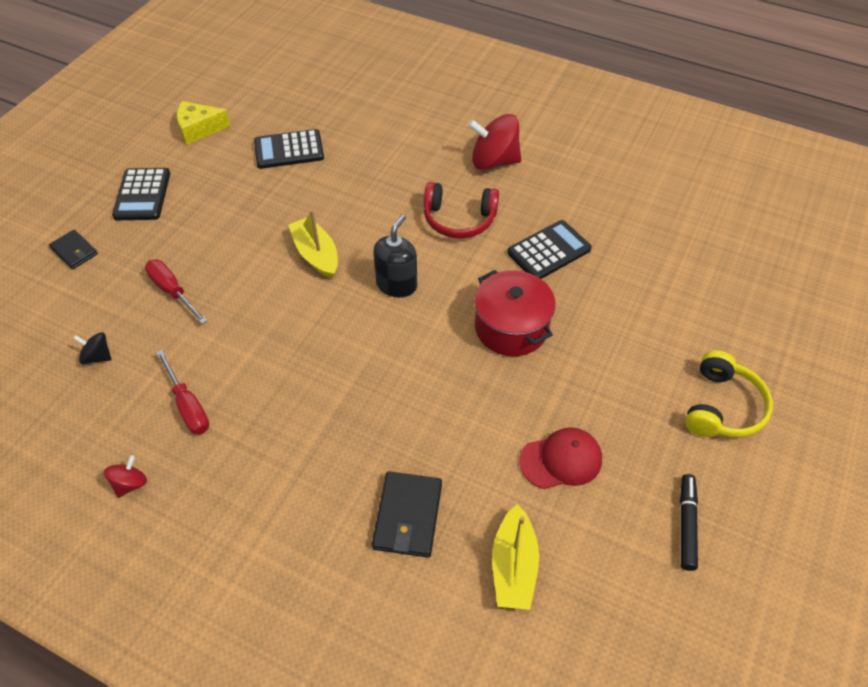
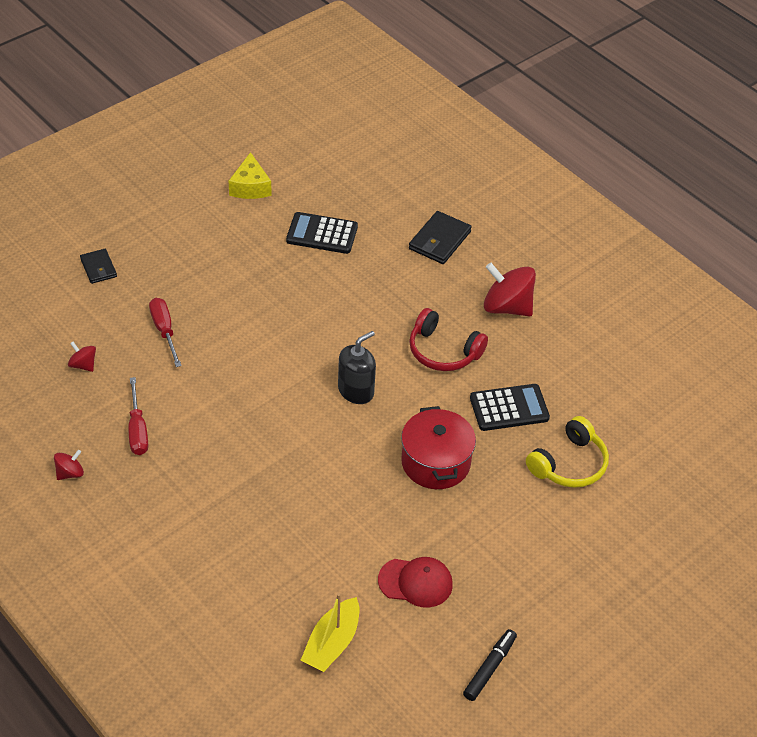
camera: 20 degrees right, 5 degrees down
(97, 356) = (83, 365): black spinning top -> red spinning top
(142, 195) = (174, 235): black calculator -> none
(199, 129) = (250, 187): yellow cheese -> yellow cheese turned 105 degrees counterclockwise
(316, 254) = (299, 340): yellow boat -> none
(407, 516) = (269, 576): black wallet -> black wallet (439, 240)
(722, 407) = (581, 593): yellow headphones -> yellow headphones (569, 464)

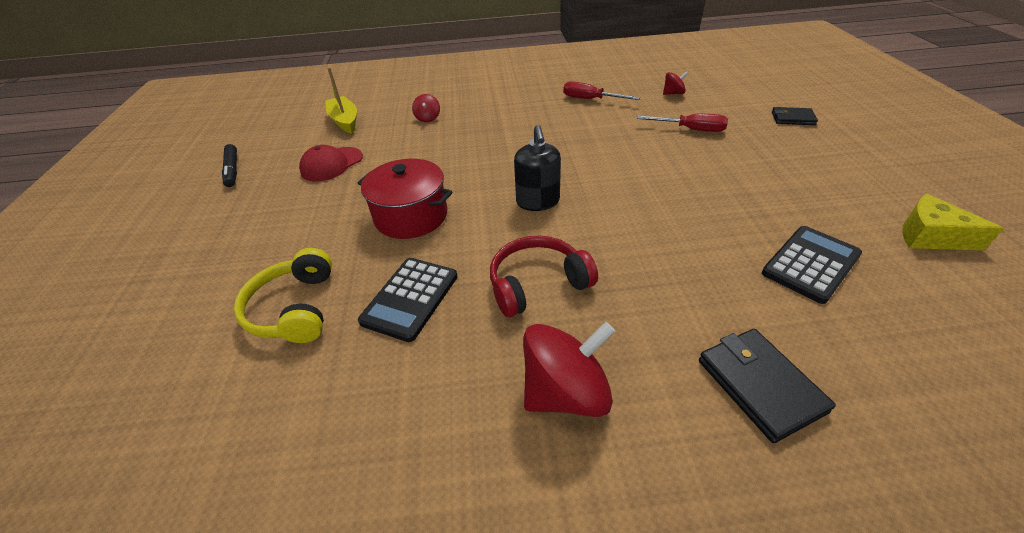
camera: 130 degrees right, 5 degrees down
(70, 473) = (575, 74): red spinning top -> red spinning top (428, 118)

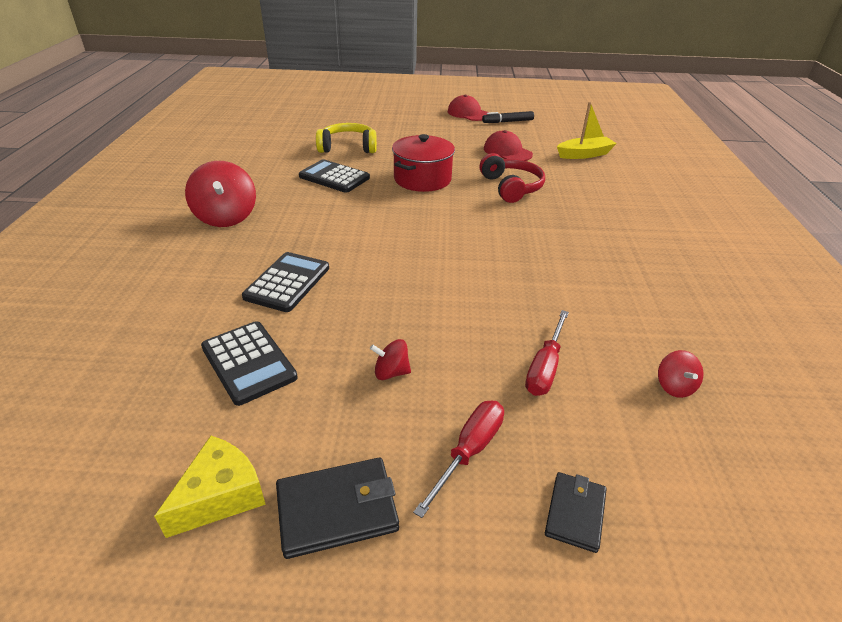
camera: 95 degrees right, 5 degrees down
(185, 204) = (468, 113): none -> red cap
(428, 118) = (588, 190): red spinning top -> red spinning top (391, 372)
(537, 284) = (318, 219): red headphones -> red headphones (511, 187)
(538, 201) = (419, 231): black soap dispenser -> none
(590, 99) = (643, 299): red screwdriver -> red screwdriver (469, 451)
(681, 274) = (287, 282): none -> black calculator
(759, 385) = (169, 285): black wallet -> black wallet (337, 509)

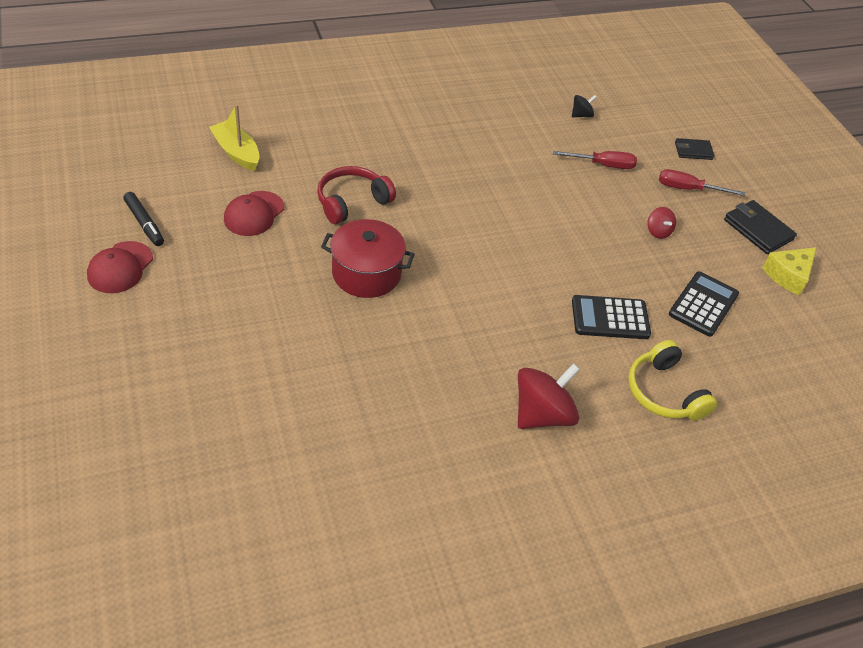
camera: 115 degrees left, 10 degrees up
(221, 495) = (788, 275): yellow cheese -> yellow cheese turned 60 degrees counterclockwise
(334, 177) = (400, 353): black calculator -> none
(348, 147) = (304, 368): yellow headphones -> yellow headphones (664, 392)
(674, 386) = (581, 115): red spinning top -> black spinning top

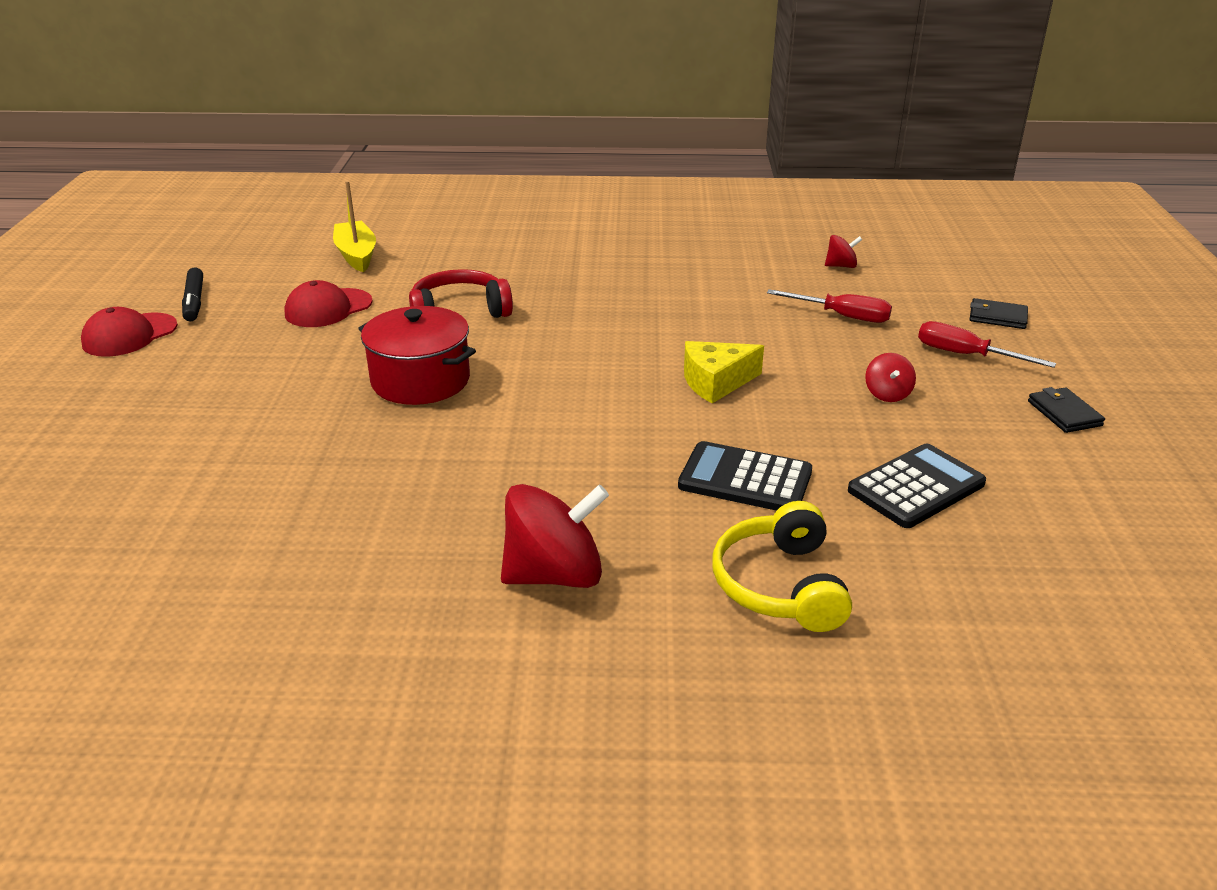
camera: 25 degrees right, 15 degrees down
(581, 115) = (841, 266): black spinning top -> red spinning top
(758, 229) = (1064, 413): black wallet -> black wallet, size x0.65
(788, 275) = (1093, 475): yellow cheese -> yellow cheese (716, 382)

